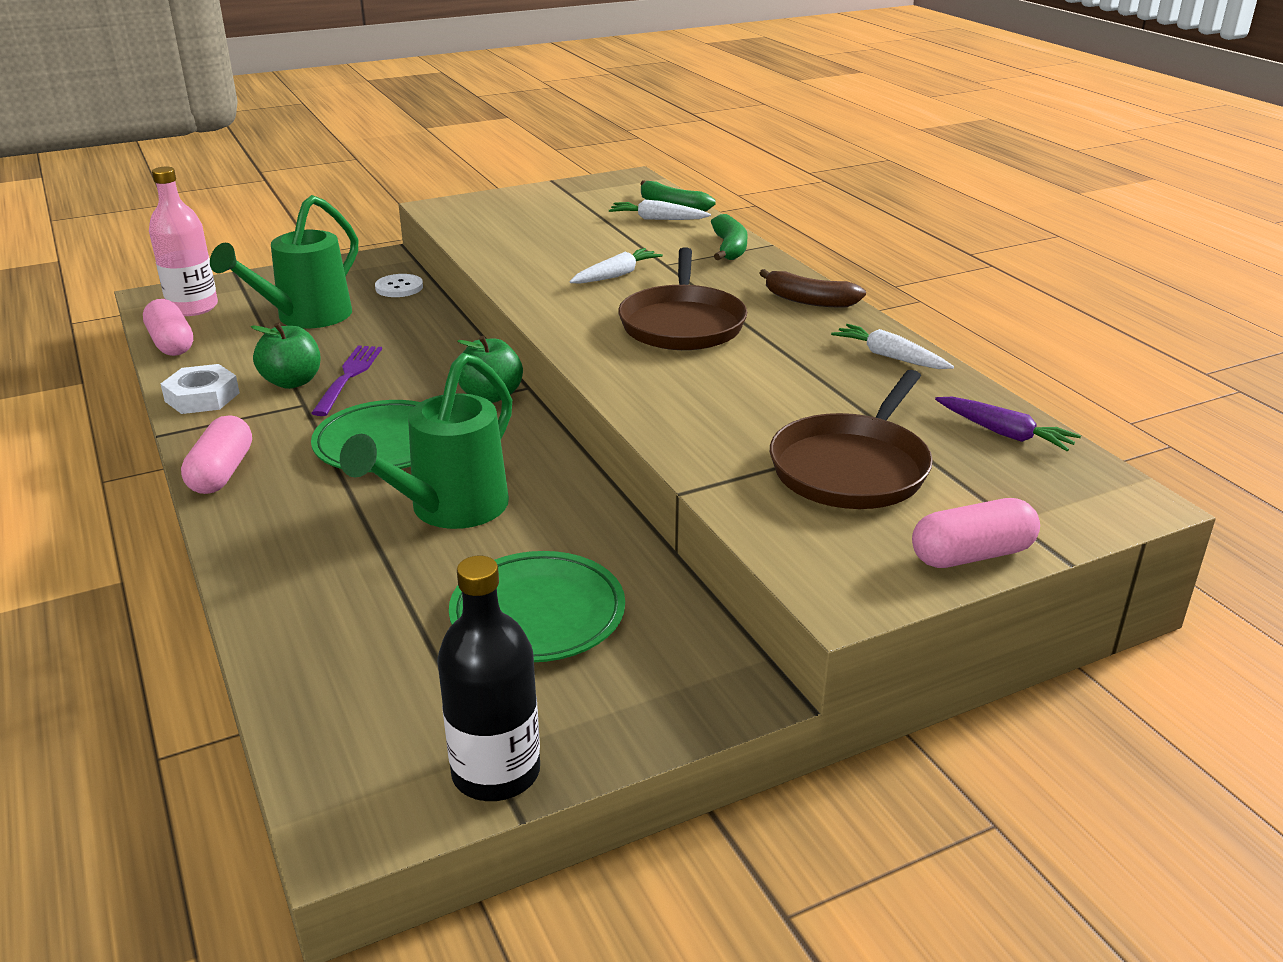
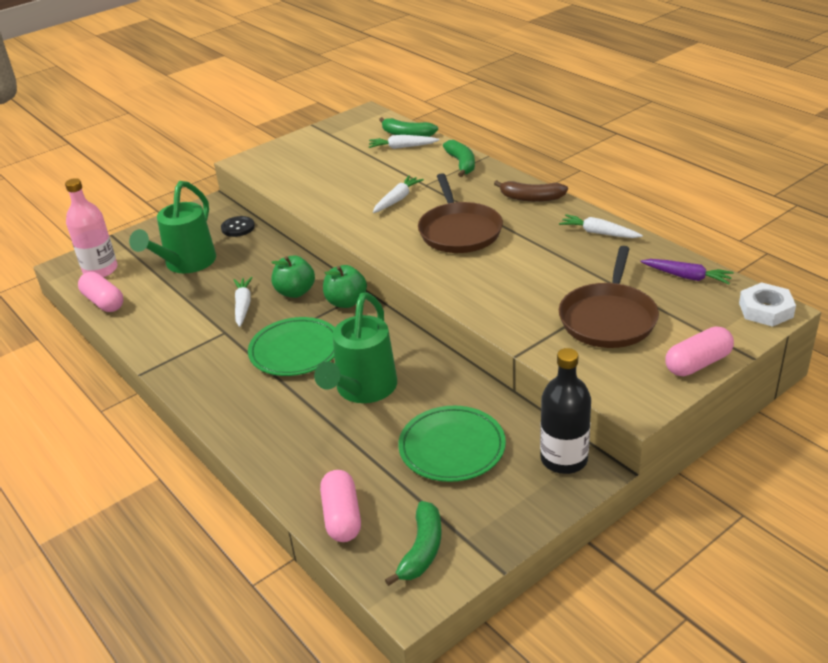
camera: 10 degrees left, 5 degrees up
(202, 397) = (152, 340): white nut -> white nut (765, 310)
(221, 473) = (200, 393): pink capsule -> pink capsule (342, 517)
(292, 382) = (207, 316): green apple -> green apple (295, 292)
(348, 377) = (243, 306): purple fork -> white carrot
(399, 287) = (238, 227): white button -> black button
(408, 755) = (422, 550): none -> green banana
(496, 772) = (476, 549): black bottle -> black bottle (564, 459)

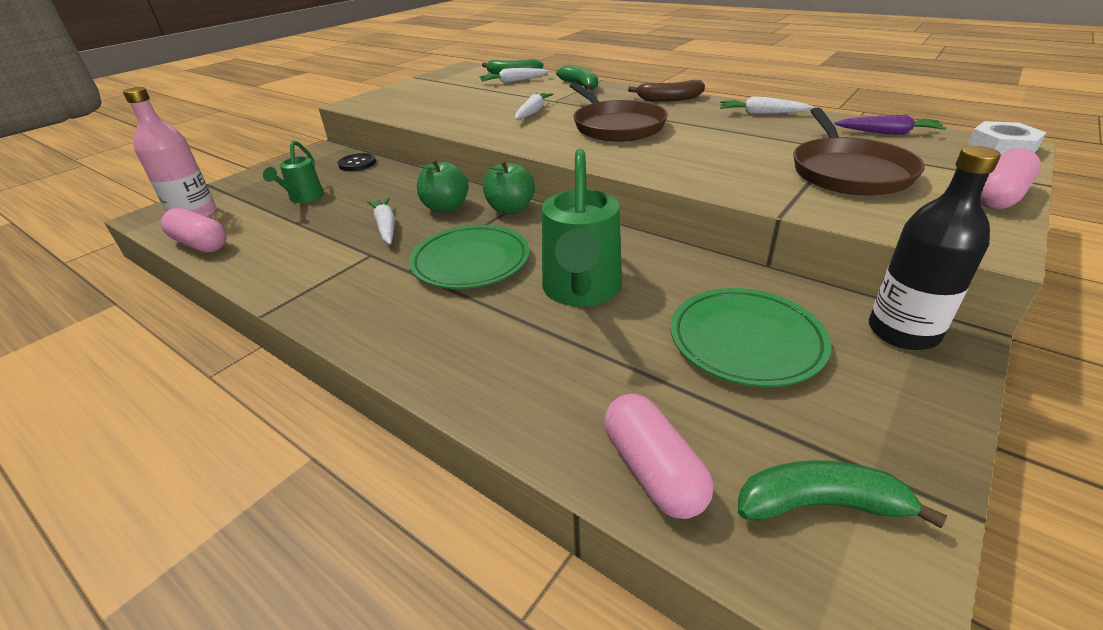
camera: 15 degrees left, 0 degrees up
(186, 264) = (304, 198): green watering can -> green watering can, size x0.56
(422, 550) = (820, 504): green banana -> green banana turned 90 degrees counterclockwise

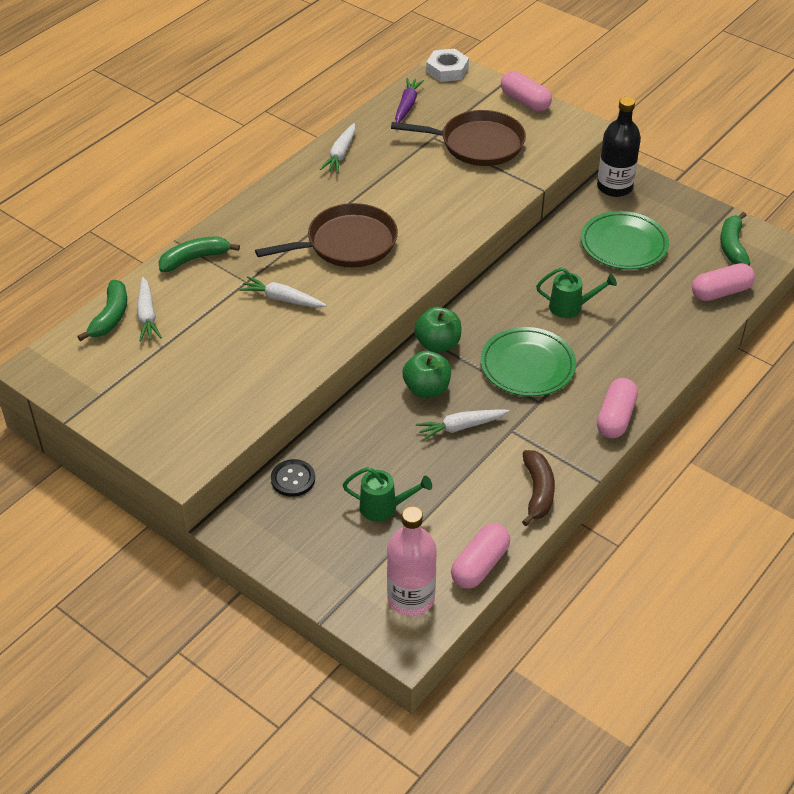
camera: 90 degrees left, 10 degrees up
(360, 329) = (615, 418): none -> pink capsule
(581, 290) = (570, 307): green watering can -> green watering can, size x0.56
(669, 99) = (275, 200): brown banana -> brown banana (538, 492)

